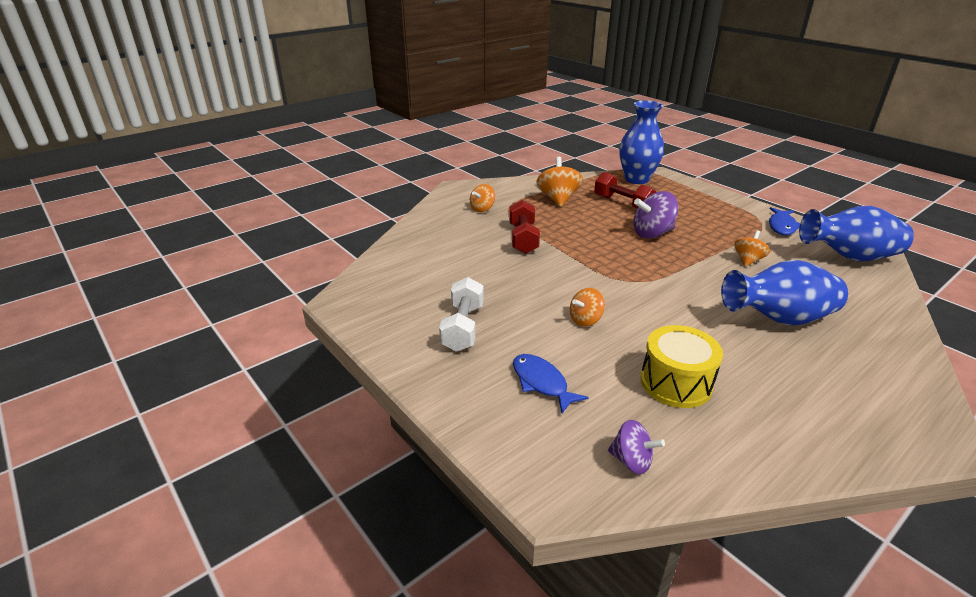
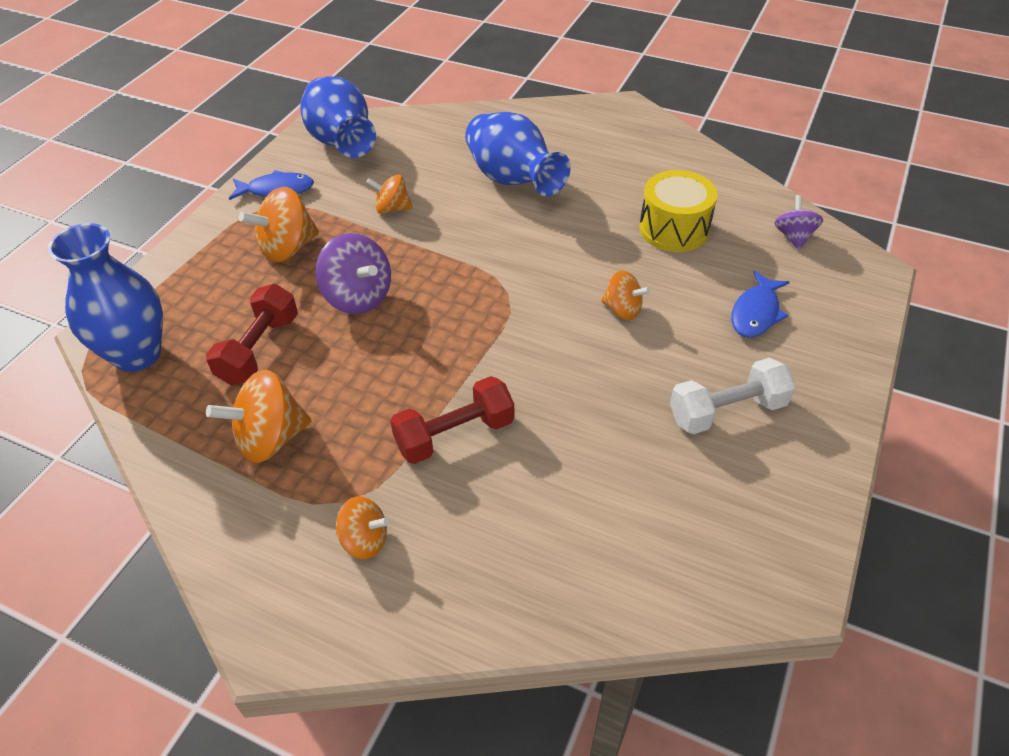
camera: 115 degrees left, 15 degrees up
(712, 221) = (288, 248): none -> orange spinning top

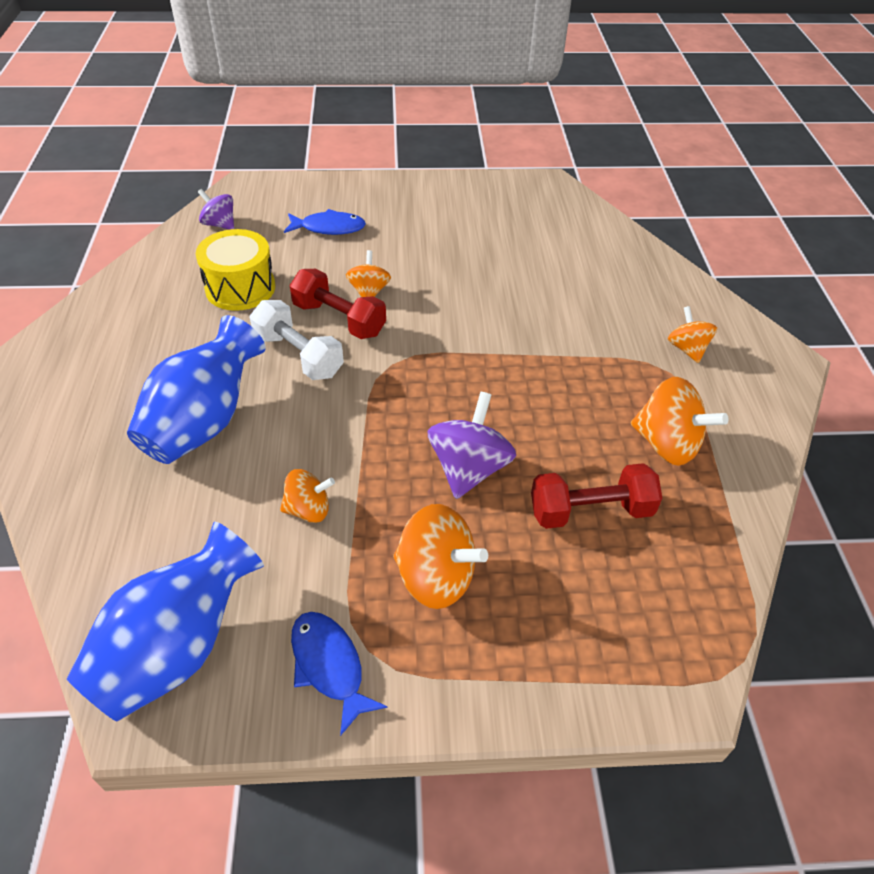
camera: 120 degrees left, 0 degrees up
(137, 354) = (682, 619): blue vase -> none
(392, 208) = (308, 509): orange spinning top -> orange spinning top turned 75 degrees counterclockwise
(454, 435) = (567, 339): red dumbbell -> red dumbbell (339, 319)
(727, 411) = (439, 224): white dumbbell -> white dumbbell (298, 355)
(793, 237) = (219, 224): purple spinning top -> purple spinning top turned 60 degrees clockwise

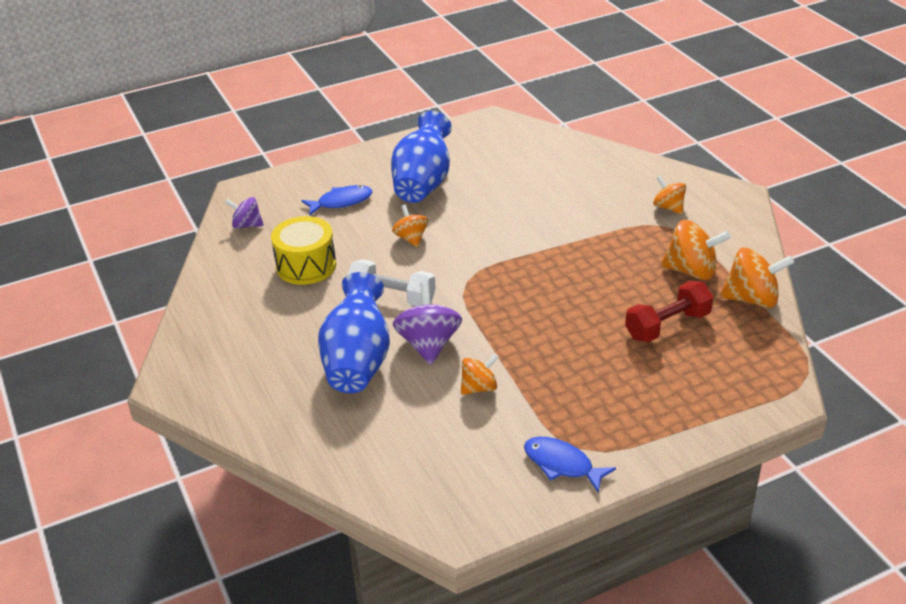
camera: 20 degrees left, 10 degrees down
(178, 648) = (455, 491): blue vase -> blue vase (423, 183)
(339, 319) = (403, 264): red dumbbell -> none
(436, 577) = (594, 395): orange spinning top -> orange spinning top (752, 299)
(469, 468) = (570, 328): purple spinning top -> purple spinning top (428, 344)

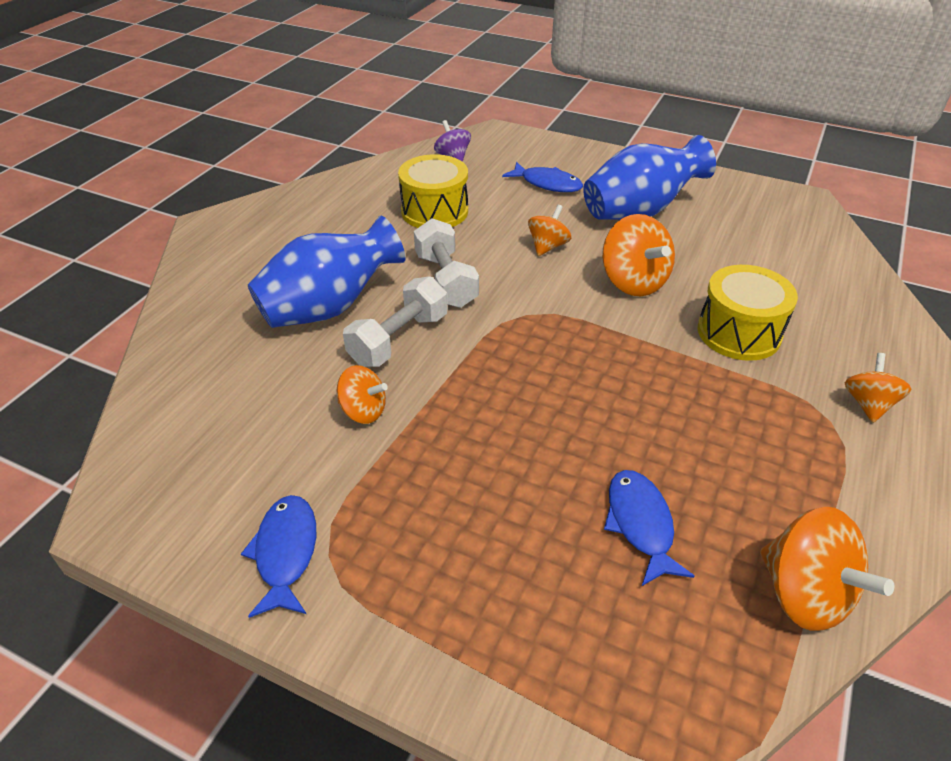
camera: 50 degrees right, 5 degrees up
(428, 344) = (399, 339): purple spinning top -> white dumbbell
(574, 214) = (739, 333): none -> yellow drum
(667, 325) = (640, 524): red dumbbell -> blue fish
(691, 271) = (777, 492): orange spinning top -> orange spinning top (633, 282)

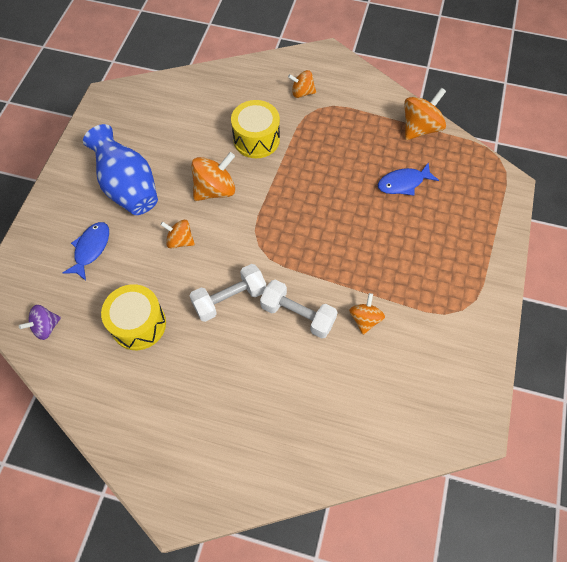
camera: 100 degrees left, 20 degrees up
(286, 552) = (468, 330): blue fish -> none
(329, 307) = (273, 368): blue vase -> none

